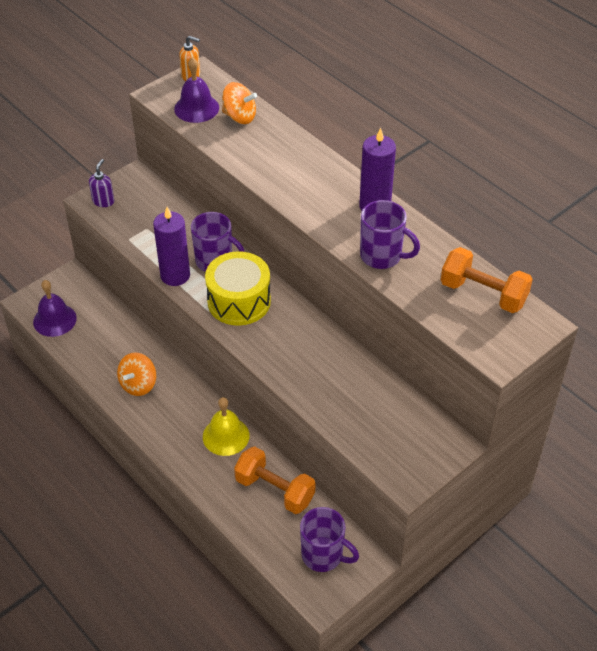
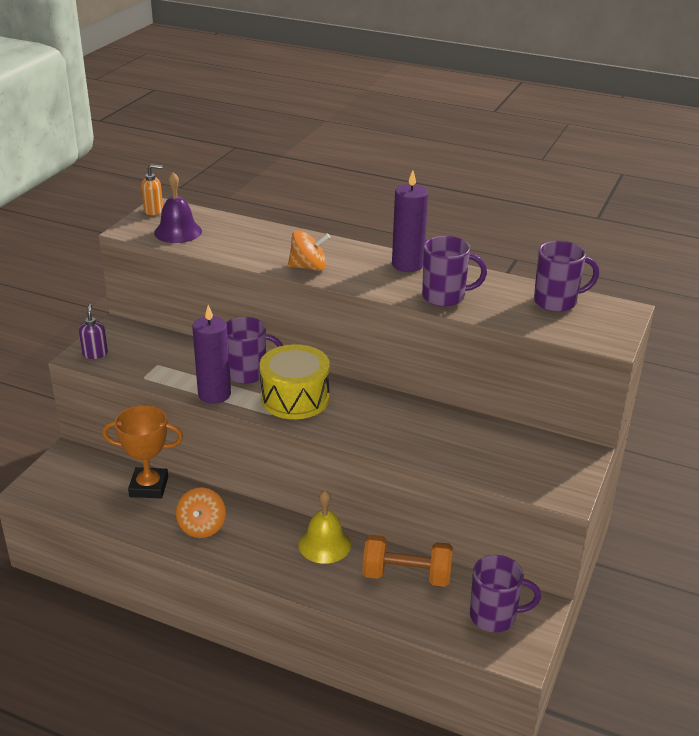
camera: 25 degrees left, 15 degrees down
(54, 320) = (71, 496): purple bell -> none
(117, 331) = (149, 487): none -> orange trophy
(239, 117) = (226, 230): orange spinning top -> orange spinning top (308, 267)
(483, 294) = (556, 302): orange dumbbell -> purple mug

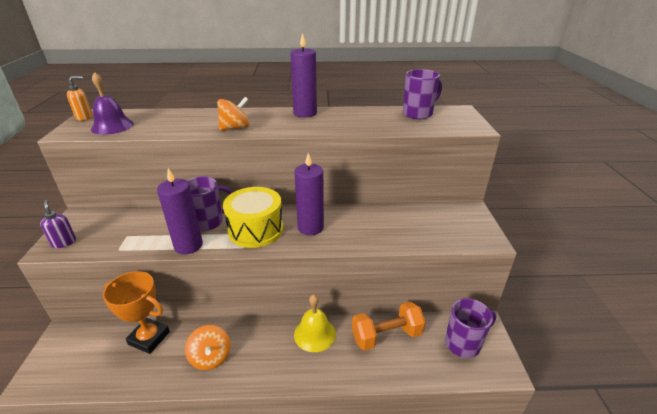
camera: 25 degrees left, 0 degrees up
(149, 487) = (149, 338): orange trophy -> orange trophy turned 45 degrees clockwise
(358, 414) = (310, 227): none -> purple candle
(445, 297) = (347, 125): purple mug -> none

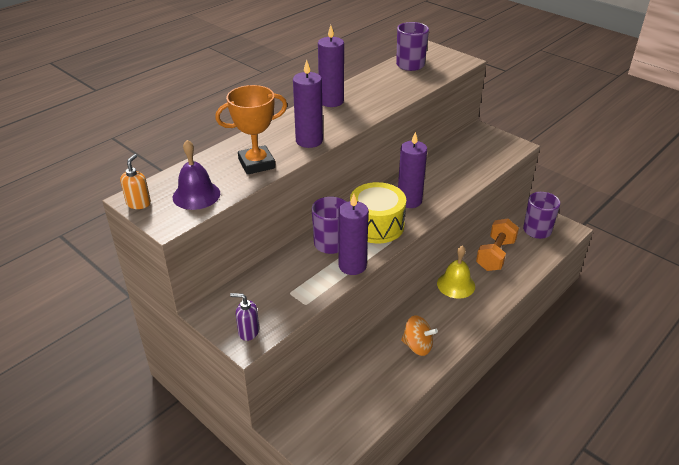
camera: 45 degrees left, 5 degrees up
(149, 338) = (355, 371): orange trophy -> orange trophy (256, 164)
(235, 128) = (309, 141): orange spinning top -> purple candle

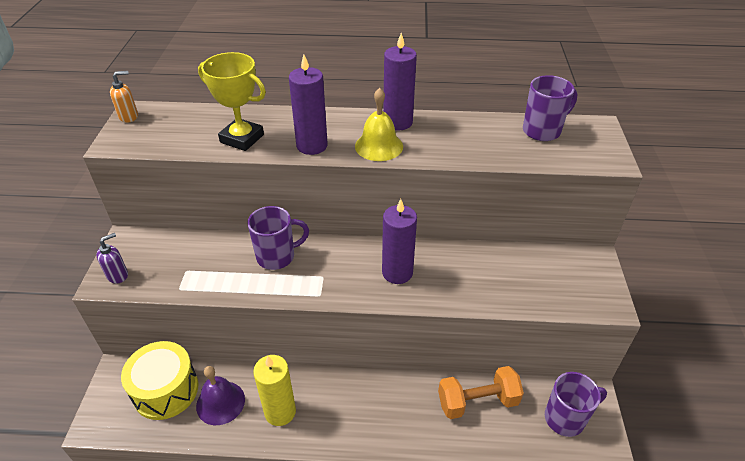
camera: 50 degrees right, 5 degrees up
(196, 195) = (165, 135): purple bell -> purple bell (220, 402)
(248, 332) = (118, 275): purple soap dispenser -> purple soap dispenser turned 75 degrees clockwise
(256, 164) = (242, 138): orange trophy -> yellow trophy
(352, 266) = (257, 289): purple candle -> none
(376, 225) = (333, 271): yellow drum -> yellow drum (166, 390)
(417, 346) = (280, 412): orange spinning top -> yellow candle
(456, 284) = (395, 393): yellow bell -> yellow bell (379, 146)

